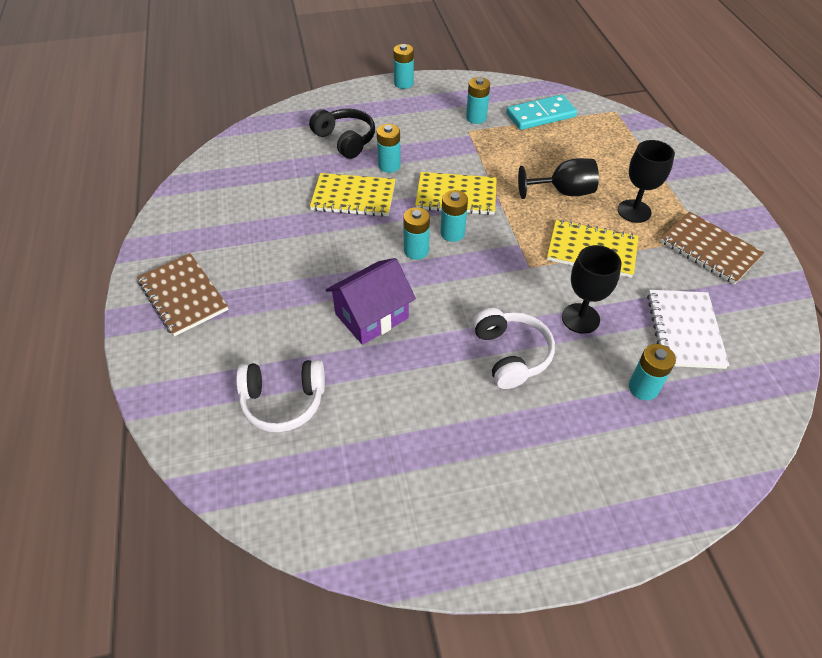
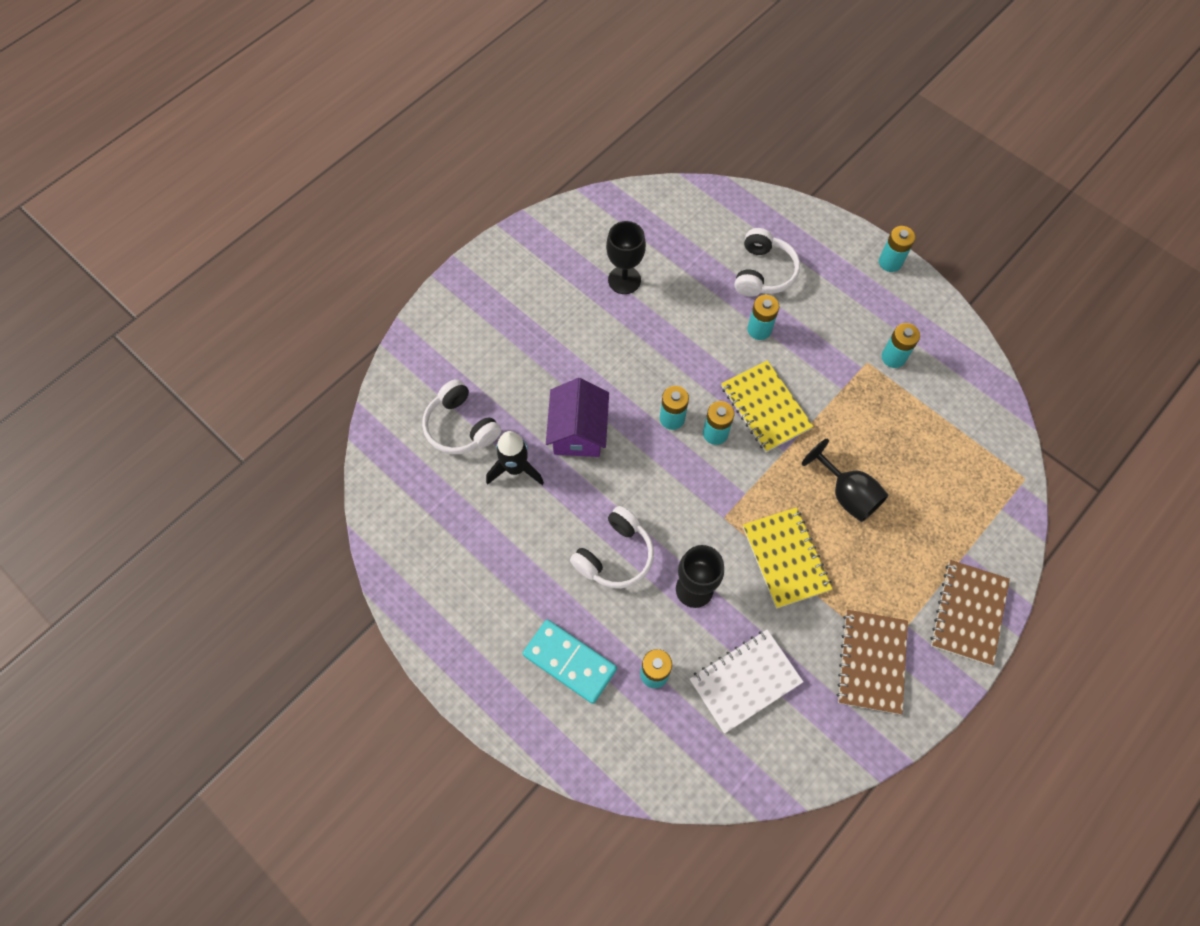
camera: 55 degrees right, 15 degrees up
(183, 296) = (501, 292): brown notebook -> brown notebook (968, 613)
(345, 140) = (763, 272): black headphones -> white headphones
(353, 197) = (696, 329): yellow notebook -> none
(366, 381) = (515, 468): none -> black rocket
(372, 316) = (578, 431): purple house -> purple house turned 75 degrees clockwise
(540, 115) = (951, 412): turquoise domino -> turquoise domino (569, 662)
(634, 211) = (872, 570): black goblet -> black goblet (624, 280)

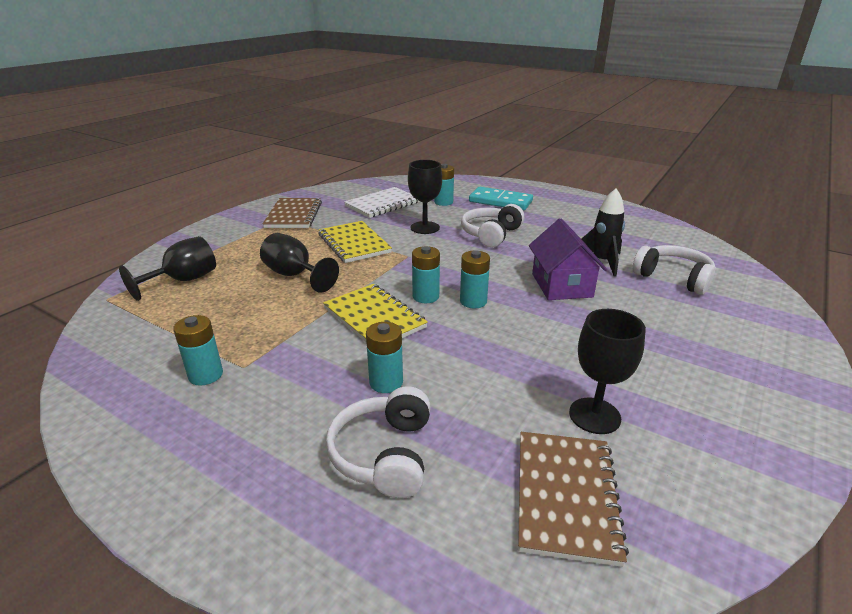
camera: 170 degrees right, 35 degrees down
(890, 262) = (154, 501): turquoise battery -> none
(961, 502) = (184, 280): none -> black goblet
(968, 613) = (211, 235): brown notebook -> brown notebook (565, 496)

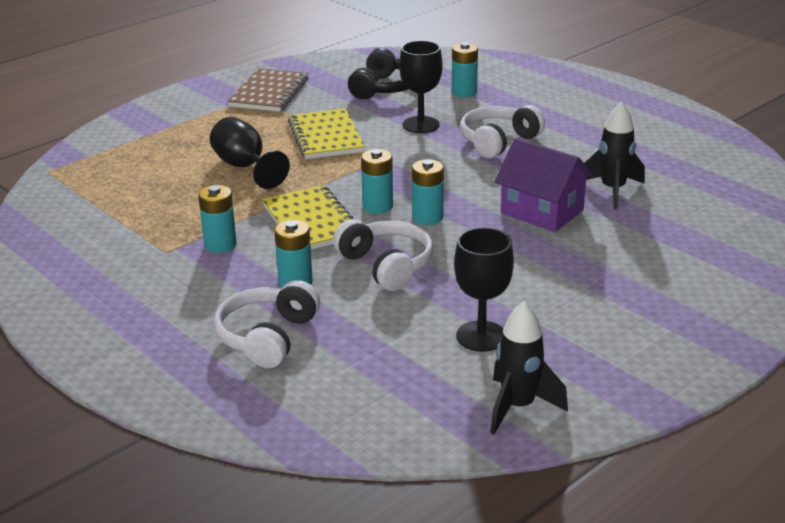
camera: 15 degrees right, 0 degrees up
(184, 280) = (127, 160): black goblet -> none
(206, 375) = (130, 254): turquoise battery -> turquoise battery (220, 245)
(382, 204) = (384, 88): white notebook -> black headphones
(500, 201) = (540, 98): turquoise domino -> none
(561, 285) = (542, 212): purple house -> purple house turned 60 degrees counterclockwise
(565, 496) = (409, 388): brown notebook -> none
(673, 278) = (687, 219): white headphones -> white headphones (386, 266)
(689, 499) = (518, 407): none -> black rocket

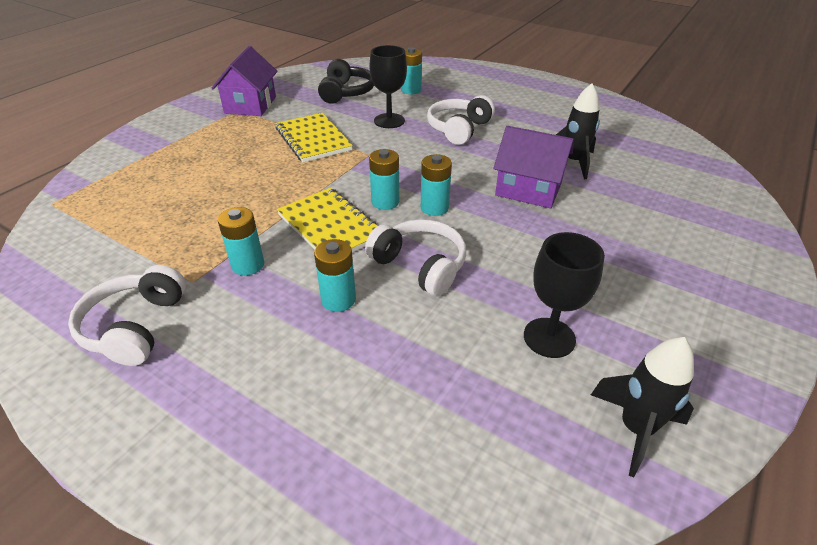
camera: 15 degrees left, 10 degrees up
(245, 167) = (249, 176): black goblet -> none
(268, 337) = (333, 379): white headphones -> white headphones (135, 326)
(269, 93) = (250, 105): brown notebook -> purple house

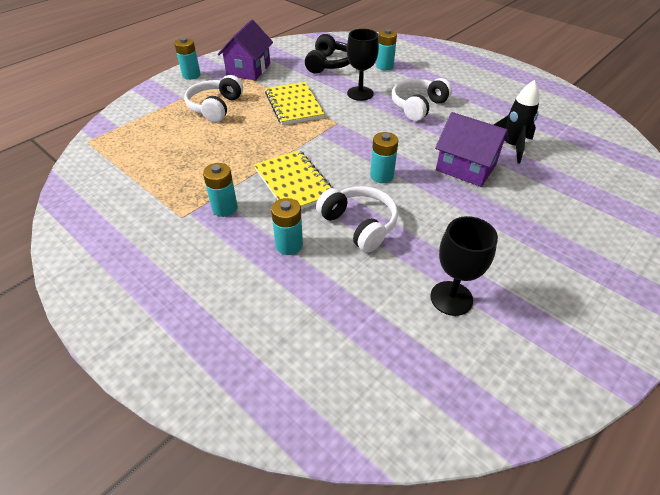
camera: 10 degrees right, 5 degrees up
(135, 326) = (136, 247): white headphones -> white headphones (215, 107)
(385, 202) = (342, 166): turquoise battery -> turquoise battery (191, 75)
(635, 429) = (503, 382): black rocket -> none

